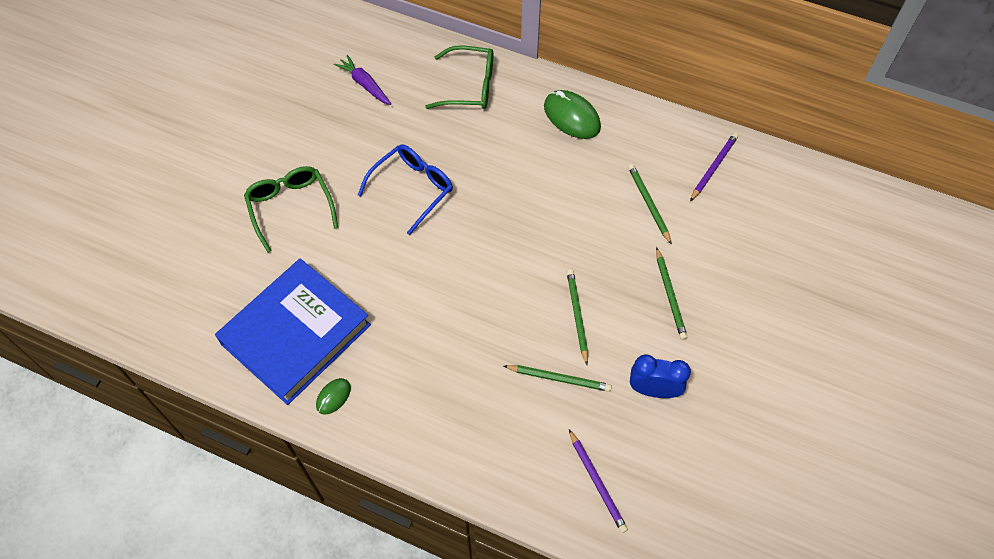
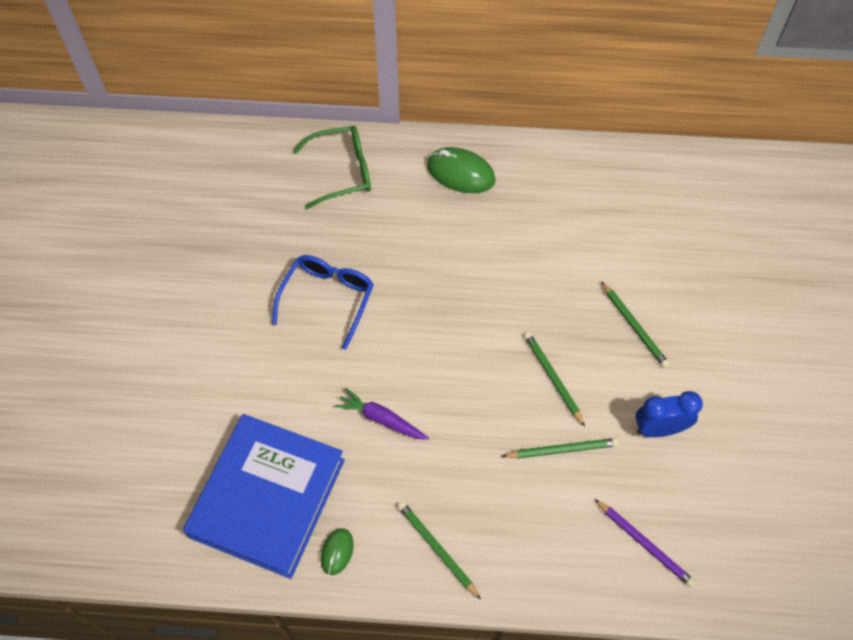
camera: 20 degrees left, 0 degrees up
(290, 207) = (203, 360): green glasses -> none
(365, 84) = (230, 202): purple carrot -> purple carrot (382, 419)
(648, 204) = (574, 240): green pencil -> green pencil (437, 549)
(713, 167) = (621, 183): purple pencil -> none

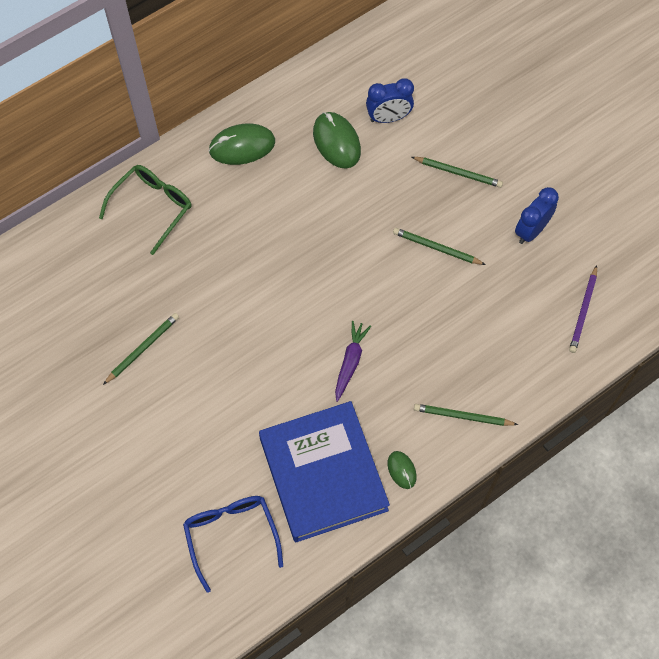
camera: 40 degrees left, 5 degrees up
(328, 299) = (233, 309): blue glasses -> blue glasses (231, 535)
(382, 419) = (350, 362): purple carrot -> purple carrot turned 120 degrees clockwise
(545, 224) = (336, 142): none -> green mouse
(562, 449) = (483, 291): green pencil -> green pencil (142, 348)
(611, 235) = (388, 118): none -> blue clock
(644, 544) = (583, 311): purple pencil -> purple pencil turned 105 degrees clockwise

